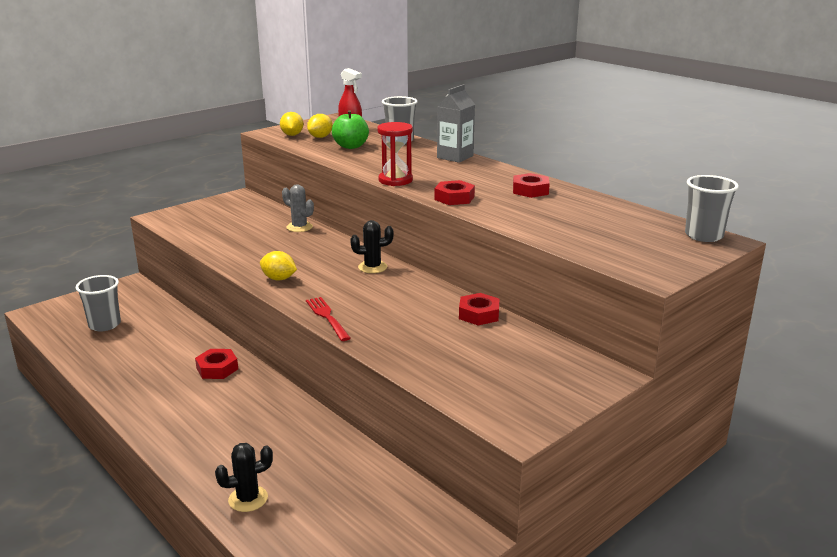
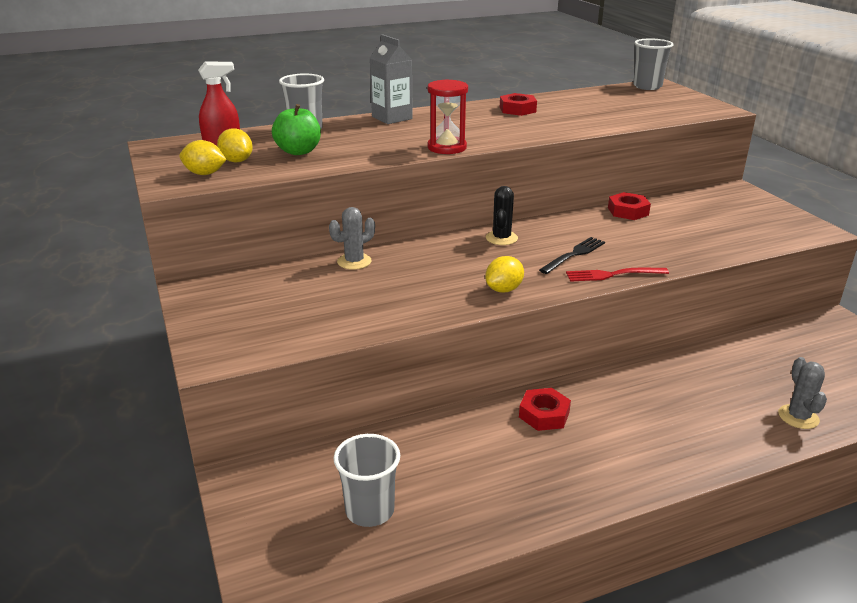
camera: 70 degrees left, 5 degrees up
(248, 499) = (798, 417): black cactus -> grey cactus
(358, 298) = (574, 254): none -> black fork
(454, 198) = (519, 134): red nut -> none

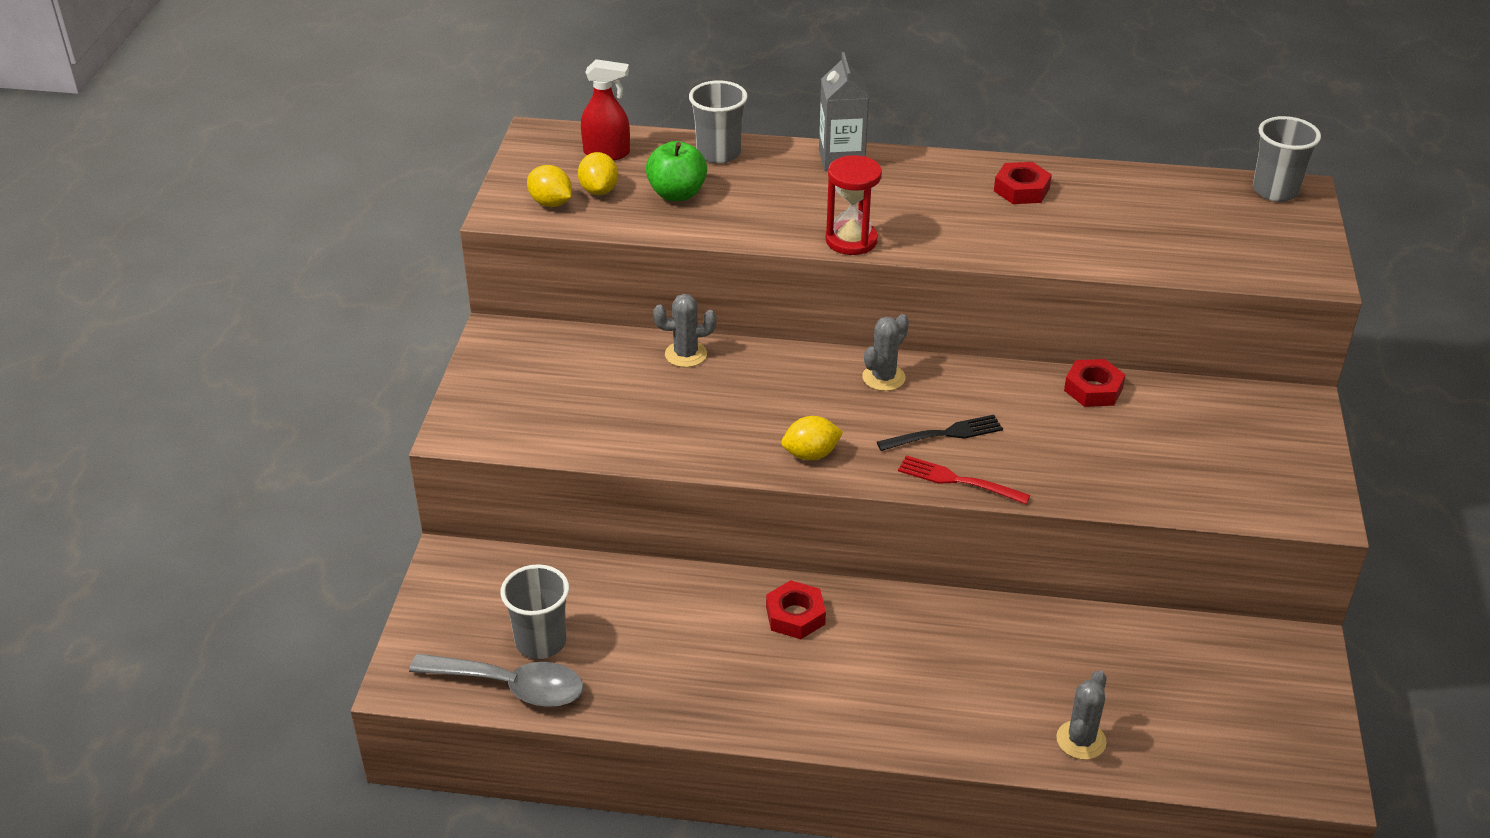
camera: 30 degrees right, 10 degrees up
(373, 558) = (510, 686): none -> grey spoon
(501, 238) = (883, 378): black cactus -> grey cactus

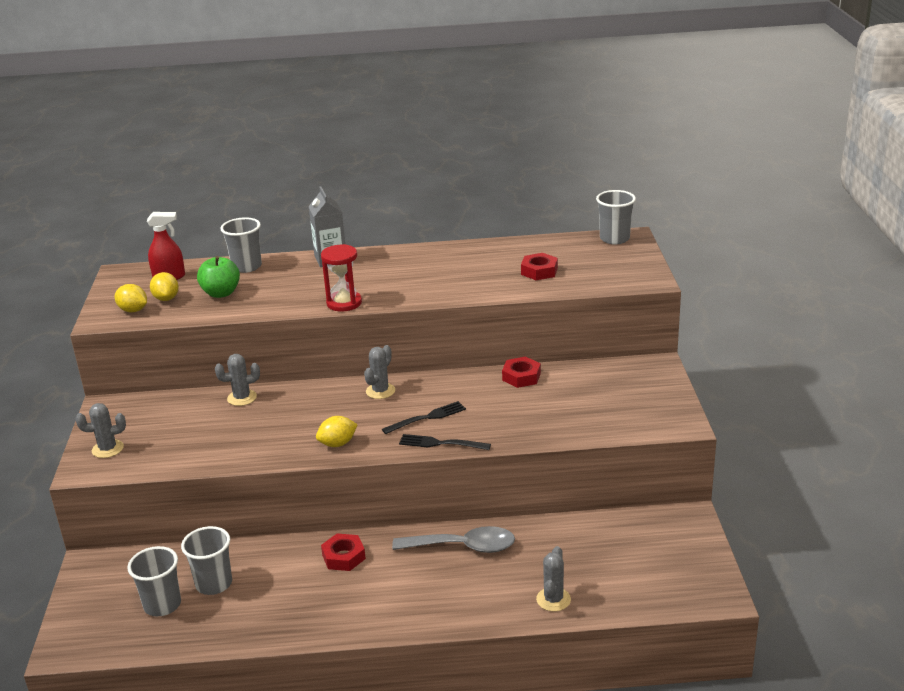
camera: 10 degrees left, 10 degrees down
(493, 405) = (107, 449): none -> grey cactus
(510, 686) = (143, 638): grey spoon -> grey spoon (463, 547)
(613, 623) = (214, 584): none -> grey cup
(958, 480) = (441, 443): red fork -> black fork
(1021, 189) = (452, 260): red nut -> red nut (539, 271)

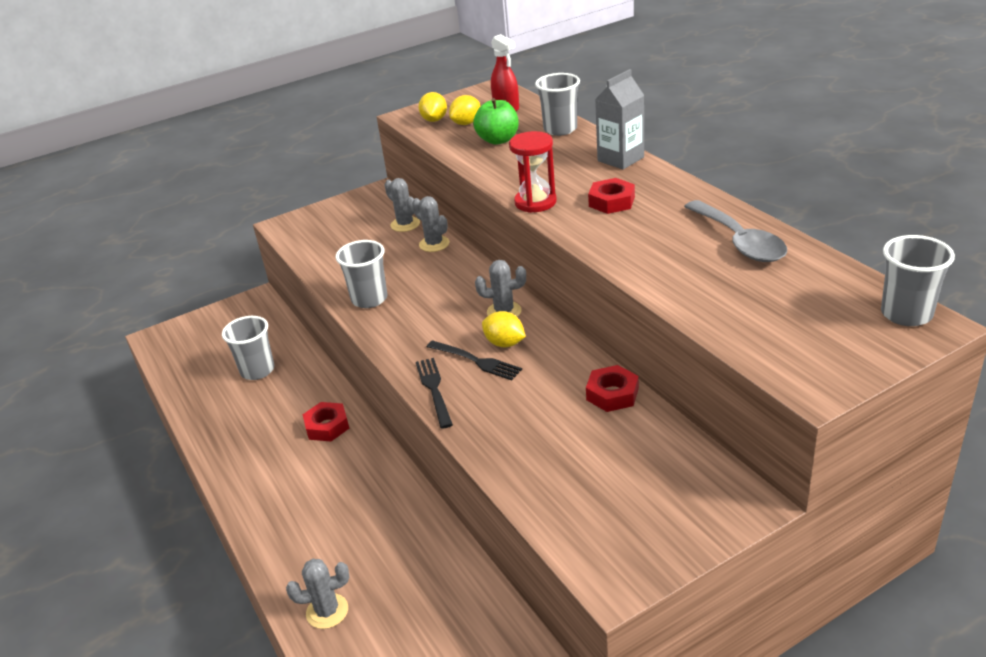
camera: 65 degrees right, 5 degrees up
(107, 449) = (317, 221): grey cactus -> grey cactus (405, 224)
(162, 605) = (221, 357): grey cup -> grey cup (369, 299)
(337, 444) = (393, 326): yellow lemon -> yellow lemon (504, 343)
(463, 547) = (382, 501): grey spoon -> grey spoon (739, 241)
(539, 271) = (737, 289): red nut -> red nut (611, 201)

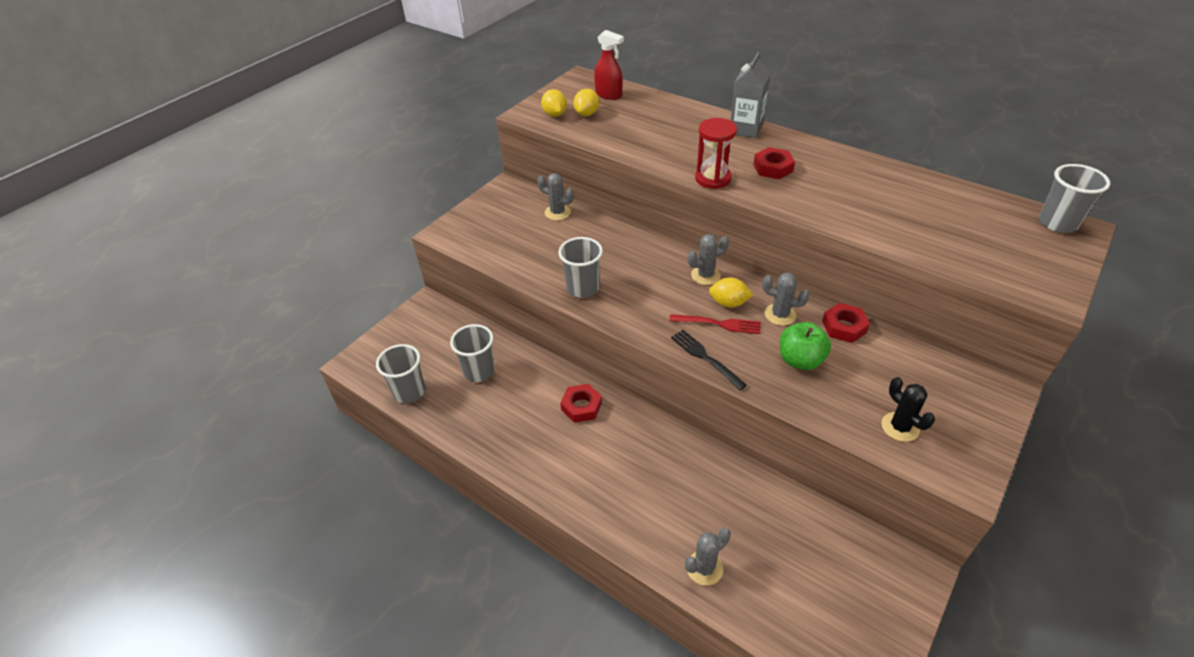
camera: 25 degrees left, 10 degrees up
(434, 244) = (598, 226): grey cactus -> grey cactus (780, 315)
(476, 361) = (718, 324): black fork -> red fork
(498, 140) = (629, 126): green apple -> green apple (800, 360)
(560, 129) = (673, 109): grey cup -> grey cup (409, 392)
(584, 508) = (900, 427): none -> black cactus
(739, 241) = (897, 186): grey spoon -> none

